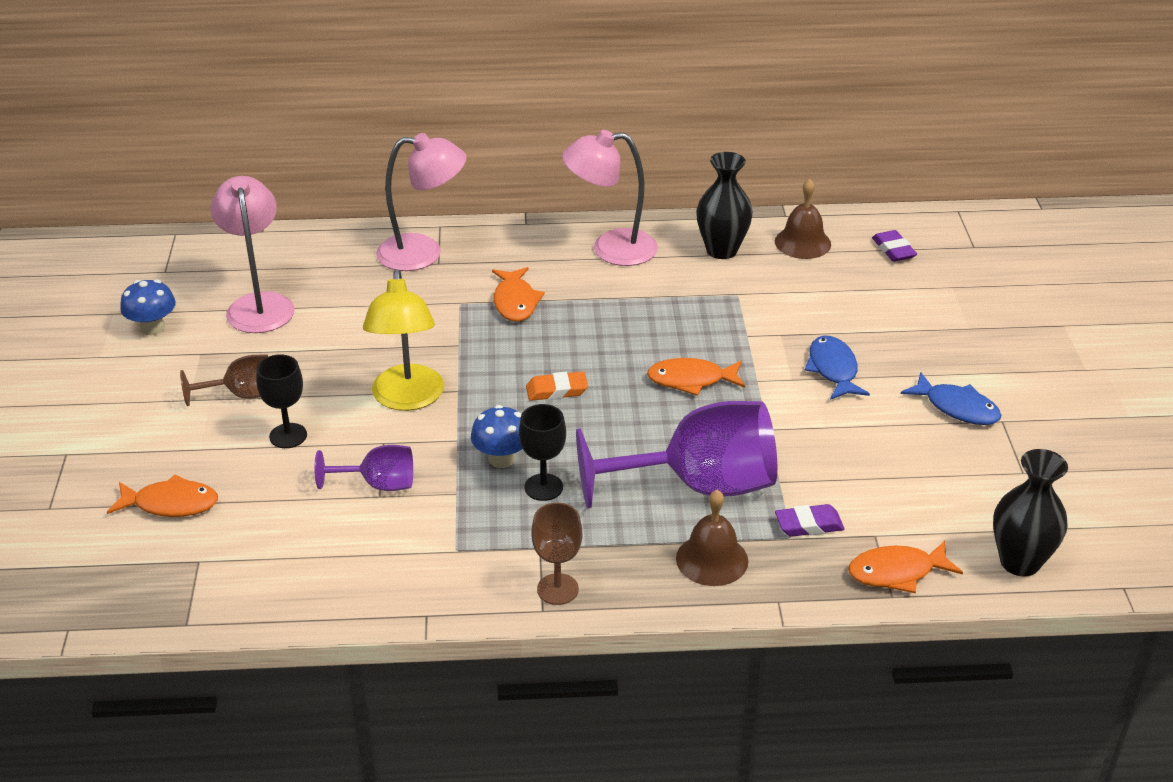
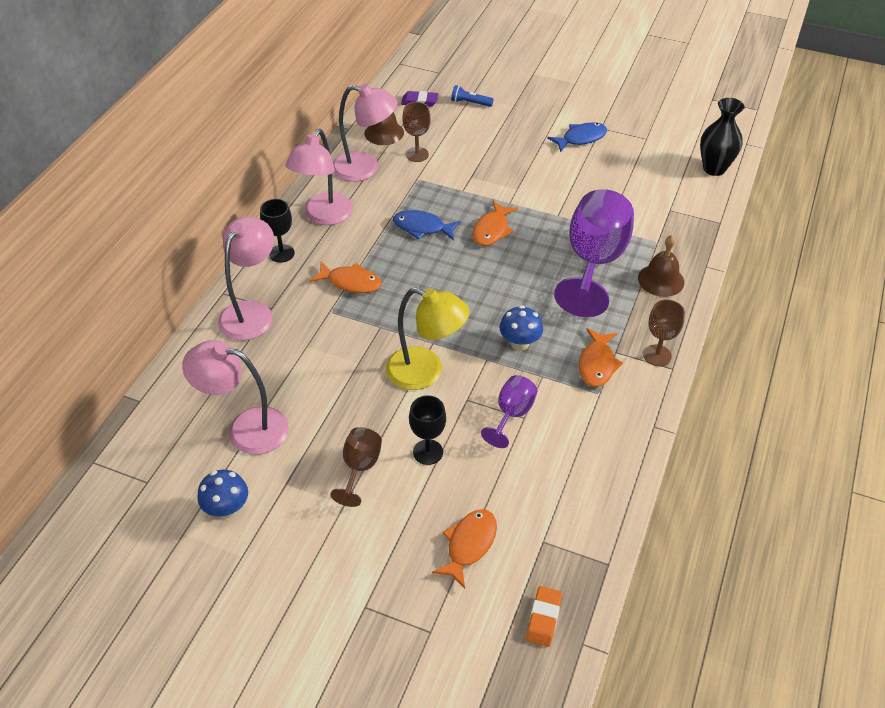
camera: 65 degrees left, 10 degrees up
(543, 487) = (559, 331): black goblet -> black goblet (282, 253)
(557, 390) = (464, 294): orange eraser -> orange eraser (543, 618)
(721, 250) = (365, 168): black vase -> pink lamp
(784, 280) = (417, 154): none -> brown goblet
(809, 525) = (650, 231): purple eraser -> none
(833, 369) = (519, 169): blue fish -> blue fish (422, 227)
(897, 572) = (703, 213): orange fish -> orange fish (597, 364)
(934, 290) = (470, 103): none -> blue flashlight

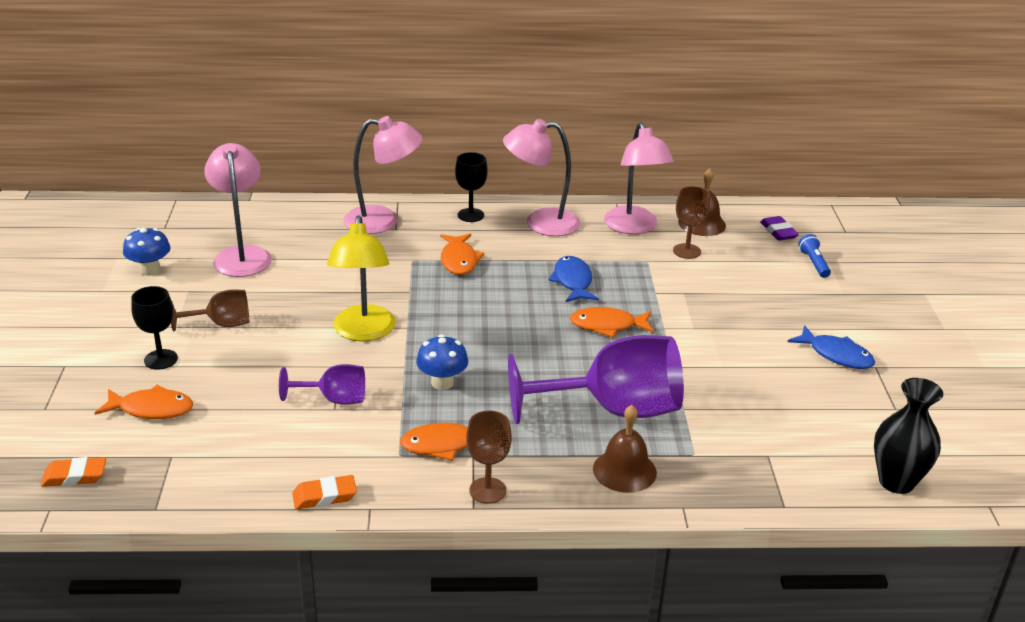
camera: 65 degrees right, 15 degrees down
(428, 452) = (258, 358): black goblet -> black goblet (161, 359)
(631, 449) = (324, 496): none -> orange eraser

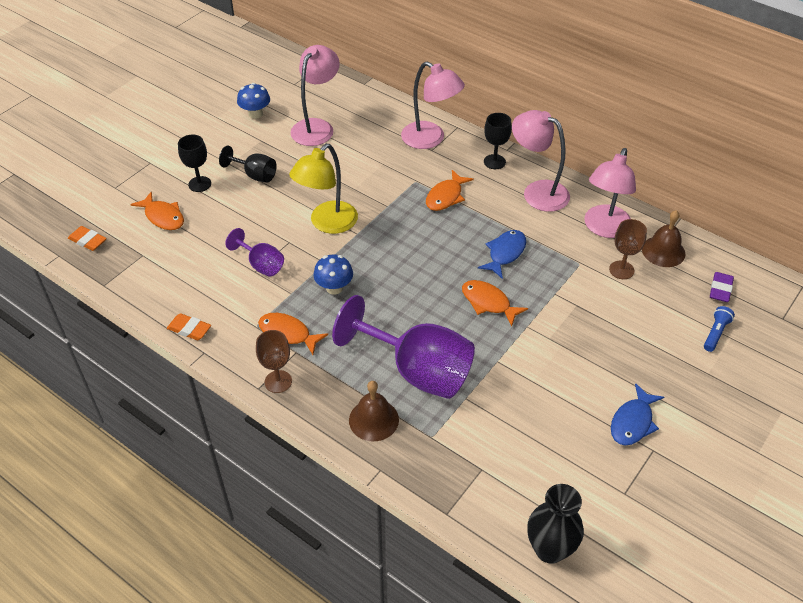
camera: 40 degrees right, 15 degrees up
(222, 324) = (255, 175): brown goblet -> black goblet
(836, 355) = (633, 422): blue fish -> blue fish turned 45 degrees clockwise

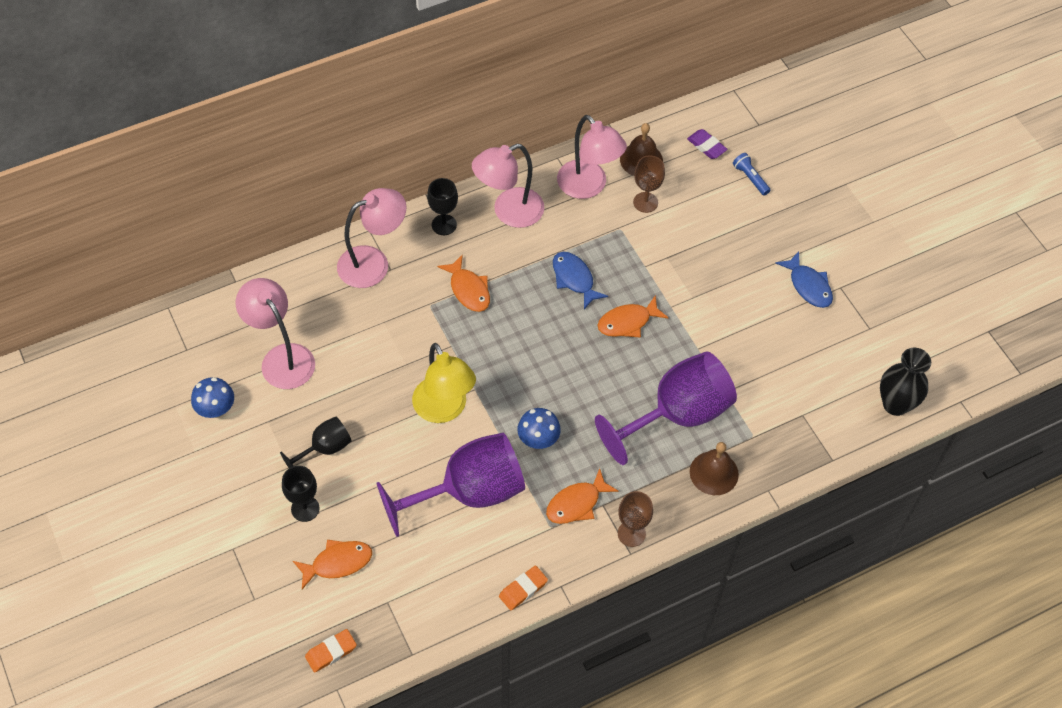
camera: 65 degrees left, 10 degrees up
(261, 265) = (469, 492): purple goblet -> purple goblet, size x2.02

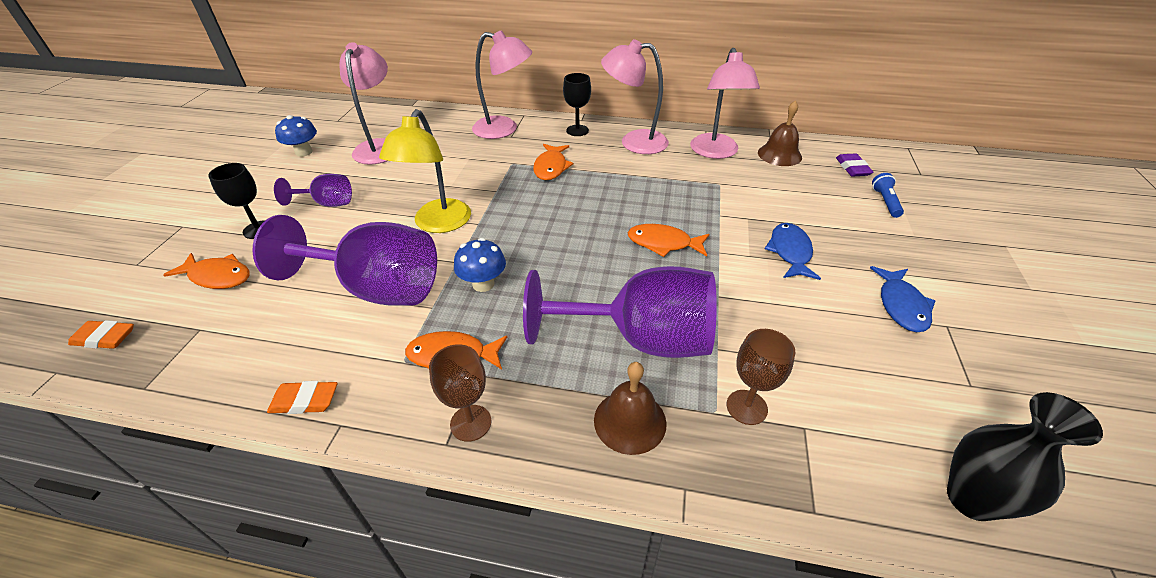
camera: 40 degrees right, 15 degrees down
(325, 448) = (327, 203): black goblet -> purple goblet
(574, 279) = (644, 196): blue fish -> blue fish (790, 252)
(645, 202) = (759, 178): brown goblet -> brown goblet (746, 407)

